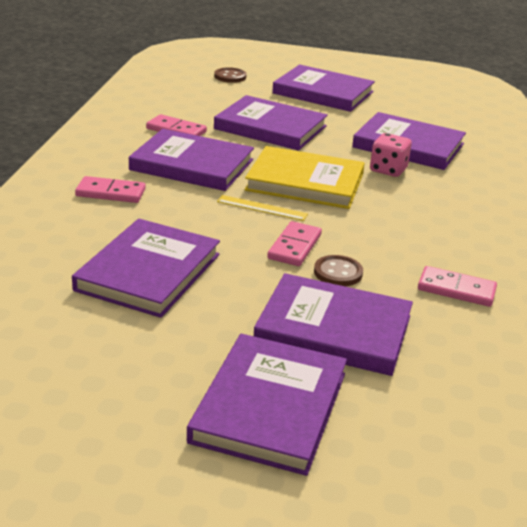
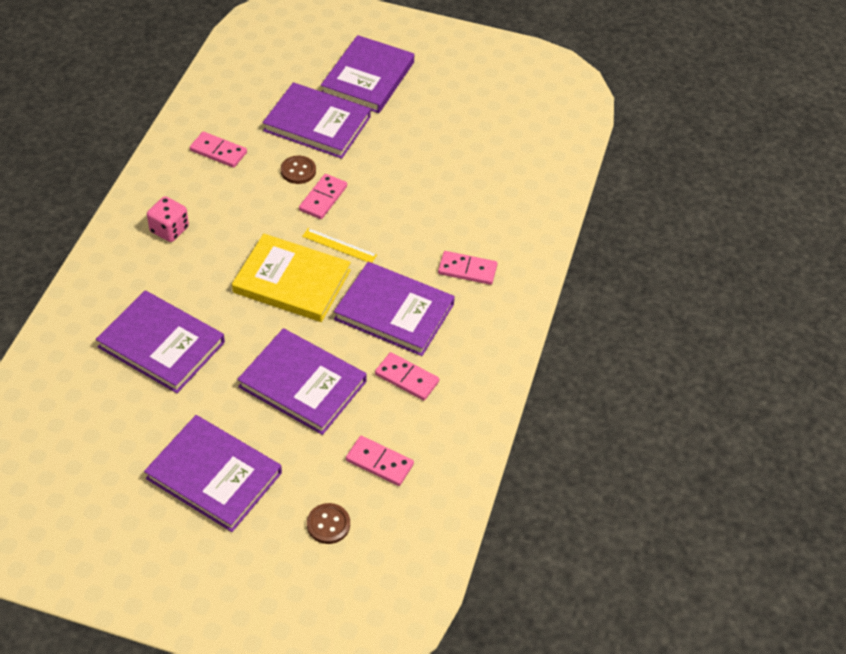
camera: 175 degrees left, 20 degrees up
(148, 272) = (434, 177): purple book -> none
(196, 96) = (379, 462): none -> pink domino
(388, 170) = (203, 300): pink dice -> pink dice (169, 230)

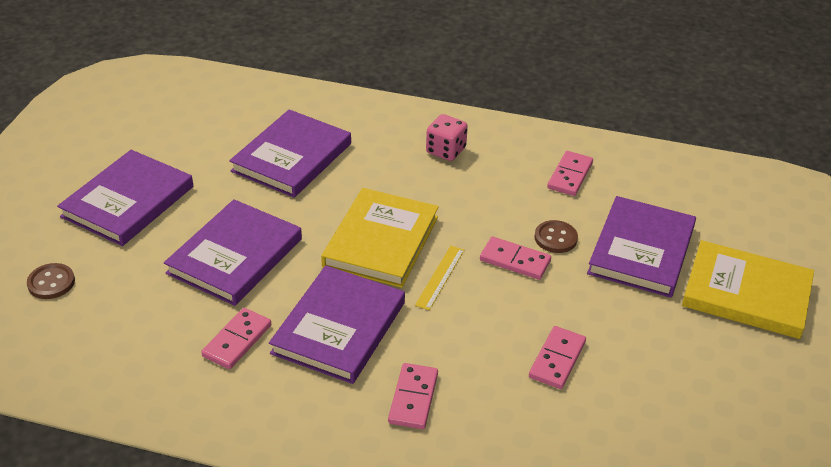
camera: 90 degrees right, 10 degrees down
(368, 78) = (746, 294): purple book -> yellow book
(379, 462) = (121, 320): pink domino -> pink domino (557, 359)

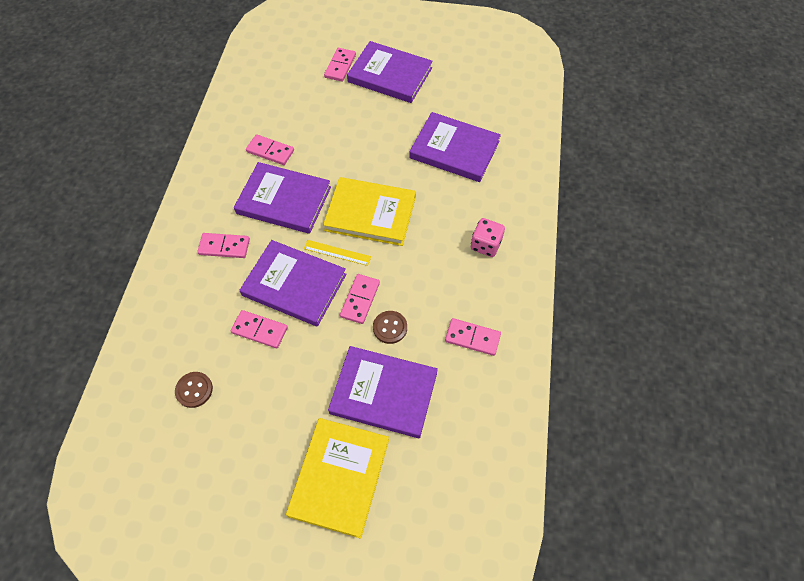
camera: 85 degrees right, 20 degrees up
(51, 282) = (312, 59): brown button -> brown button (194, 390)
(83, 252) = (340, 66): none -> pink domino
(235, 256) = (345, 137): purple book -> purple book (294, 285)

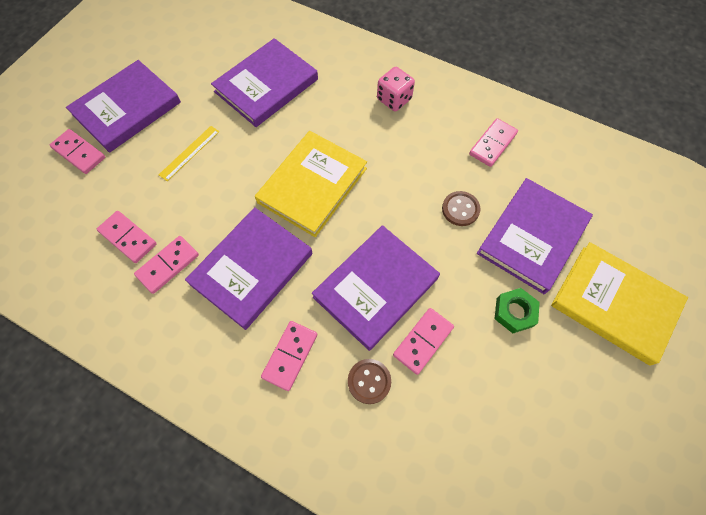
camera: 70 degrees left, 5 degrees up
(194, 390) = (481, 437): brown button -> brown button (369, 381)
(305, 393) = (514, 312): none -> green nut
(337, 253) = (350, 232): yellow ruler -> yellow ruler (189, 153)
(360, 299) = (418, 227): pink domino -> pink domino (128, 238)

